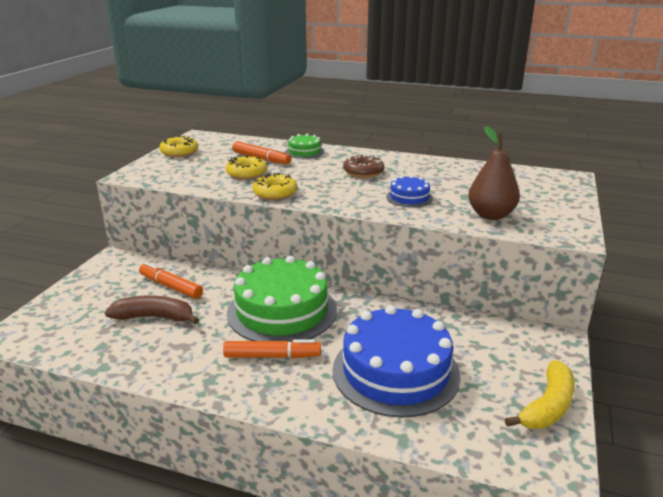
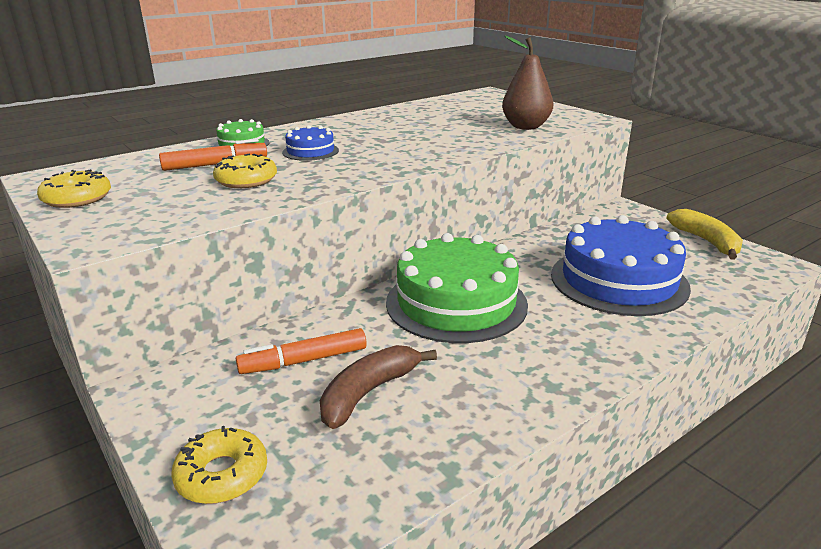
camera: 55 degrees left, 0 degrees up
(272, 356) = (539, 333): orange marker -> none
(275, 193) = (335, 180): yellow donut -> yellow donut (222, 475)
(363, 172) = (352, 137): brown donut -> none
(409, 197) = (446, 138): blue cake -> blue cake (310, 151)

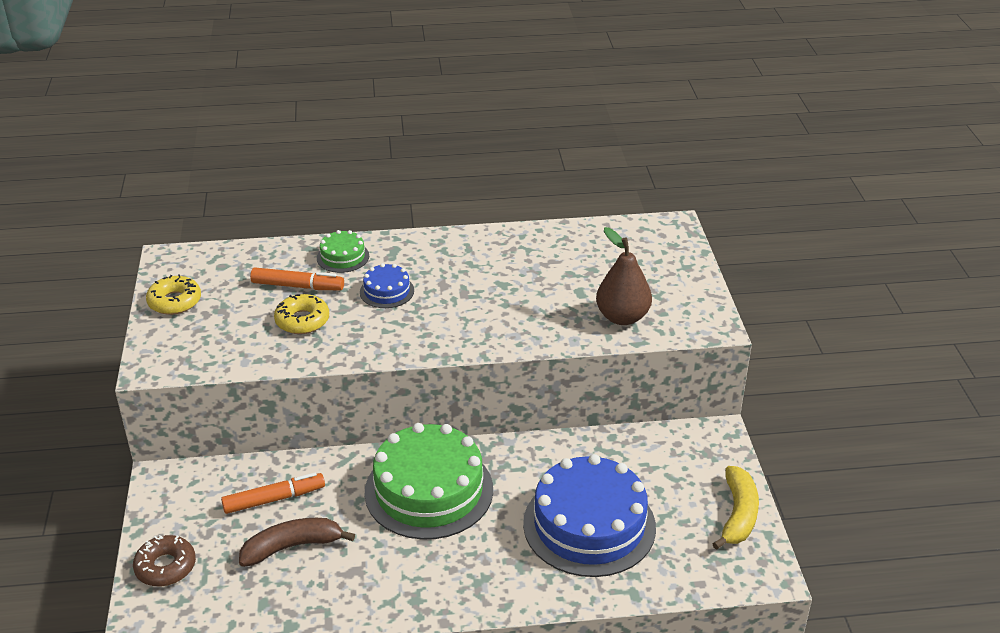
camera: 30 degrees right, 10 degrees up
(222, 475) = (165, 567): yellow donut -> brown donut
(304, 361) = (274, 499): orange marker -> orange marker turned 150 degrees clockwise

